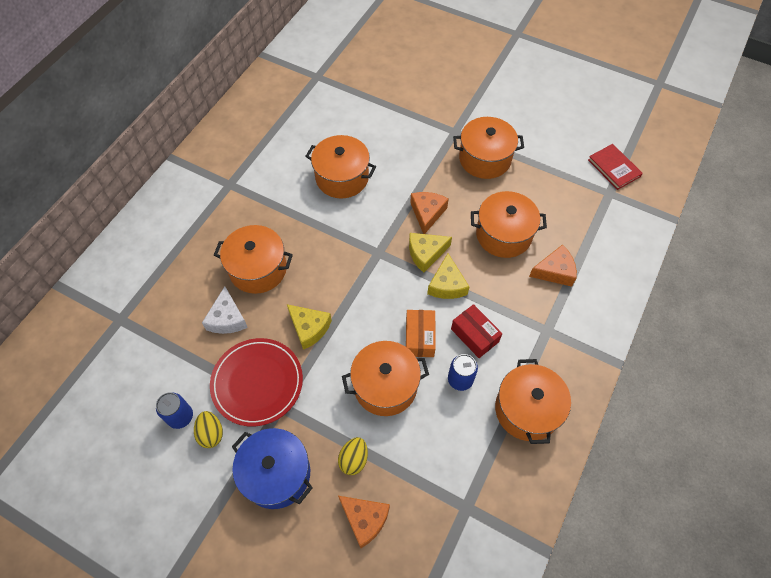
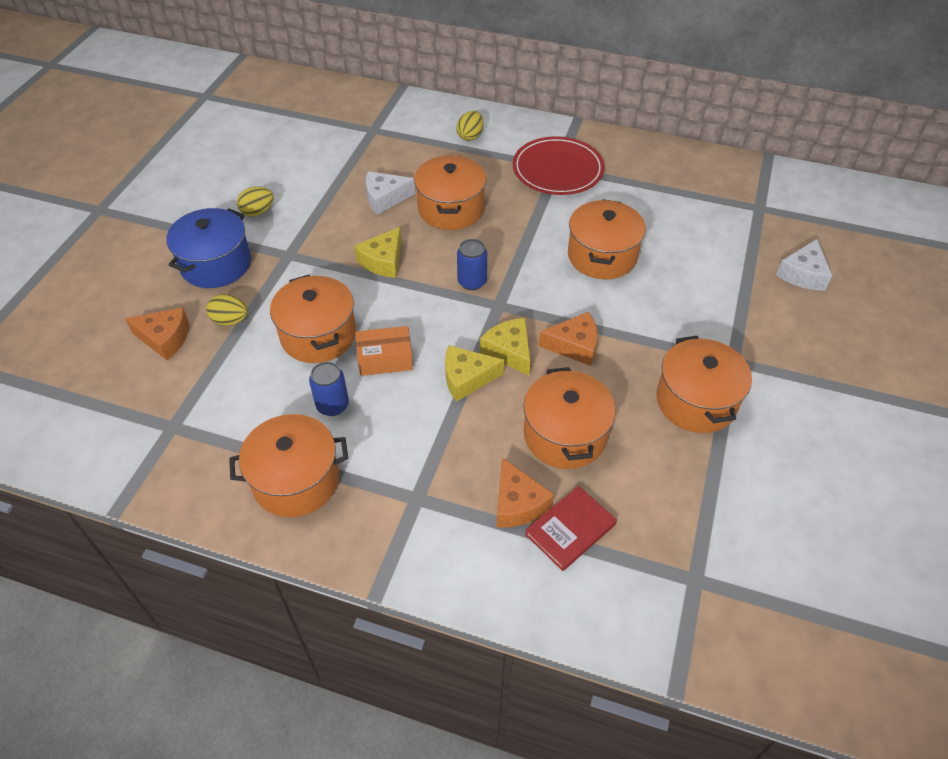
camera: 80 degrees right, 10 degrees down
(163, 239) = (470, 136): none -> yellow egg
(180, 416) = (274, 189): blue can -> blue can (472, 282)
(257, 383) = (314, 233): red plate -> red plate (557, 170)
(365, 519) = (165, 338): orange cheese -> orange cheese turned 105 degrees counterclockwise
(387, 74) = (803, 274): none -> white cheese
(474, 335) = (396, 415): red box -> none
(614, 168) = (753, 586): red book -> red book (570, 529)

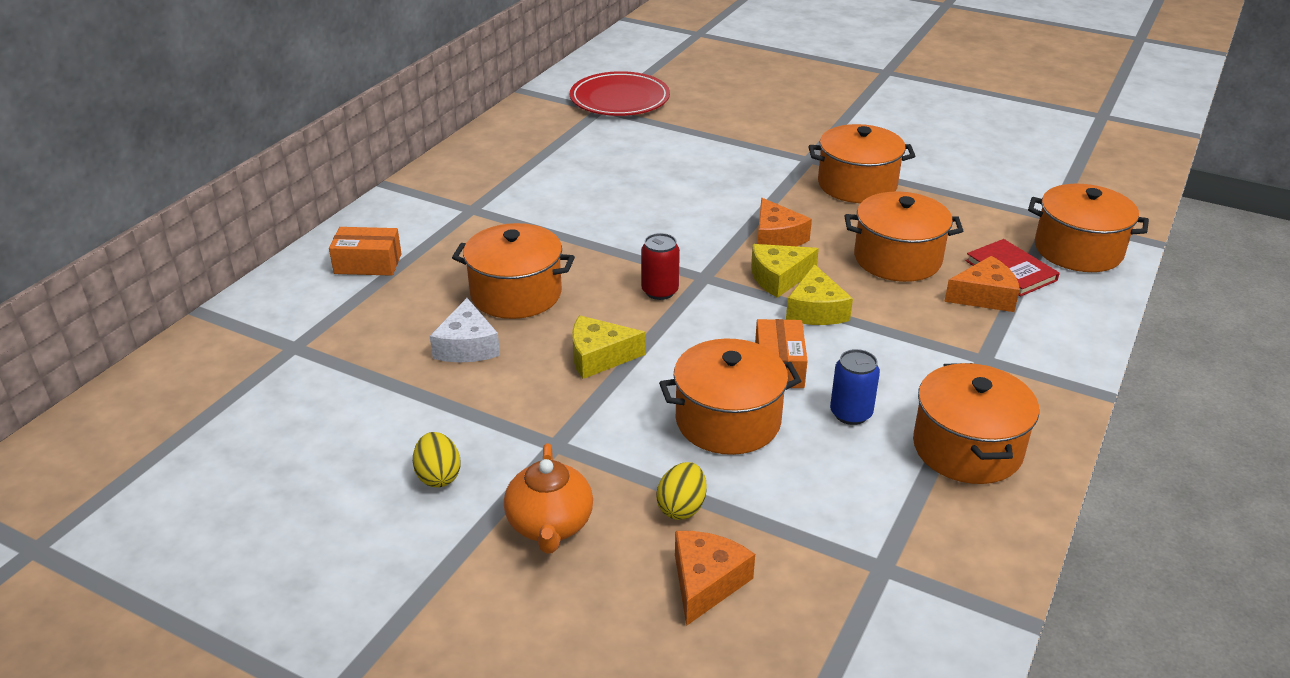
camera: 80 degrees left, 15 degrees down
(216, 264) = (550, 525): blue pot -> orange teapot
(383, 261) = (599, 357): yellow cheese -> yellow cheese turned 135 degrees clockwise
(470, 136) = (368, 264): yellow egg -> orange box
(472, 282) = (660, 291): blue can -> red can
(557, 170) = (477, 209): red plate -> red plate (619, 99)
(574, 346) = (776, 237): orange cheese -> orange cheese turned 150 degrees clockwise
(602, 256) = (643, 203): orange pot -> orange pot (1078, 250)
(803, 274) = (703, 107): white cheese -> none

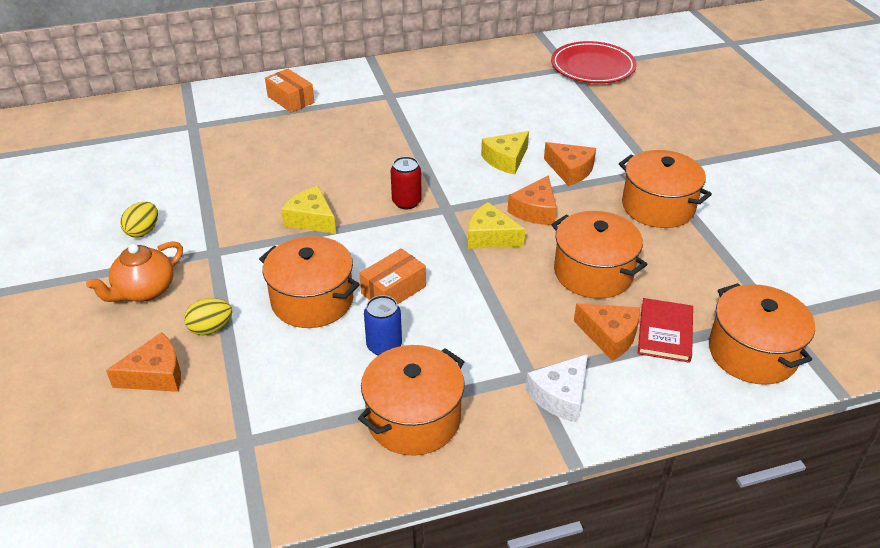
camera: 45 degrees right, 5 degrees up
(467, 346) = (261, 172): white cheese -> white cheese (560, 396)
(516, 294) = (331, 158): orange pot -> none
(748, 192) = (570, 170): none -> orange cheese
(816, 310) = (477, 271): yellow cheese -> yellow cheese (506, 159)

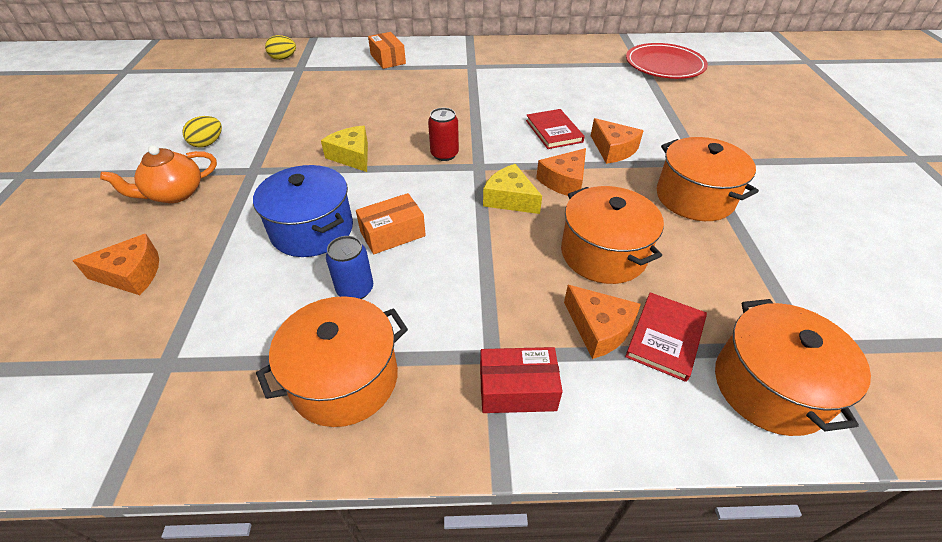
camera: 15 degrees right, 5 degrees up
(211, 328) = (207, 239): yellow egg -> yellow egg (283, 58)
(312, 300) = (312, 230): orange pot -> blue pot
(506, 159) = (553, 131): yellow cheese -> red book
(560, 396) = (517, 389): white cheese -> red box

